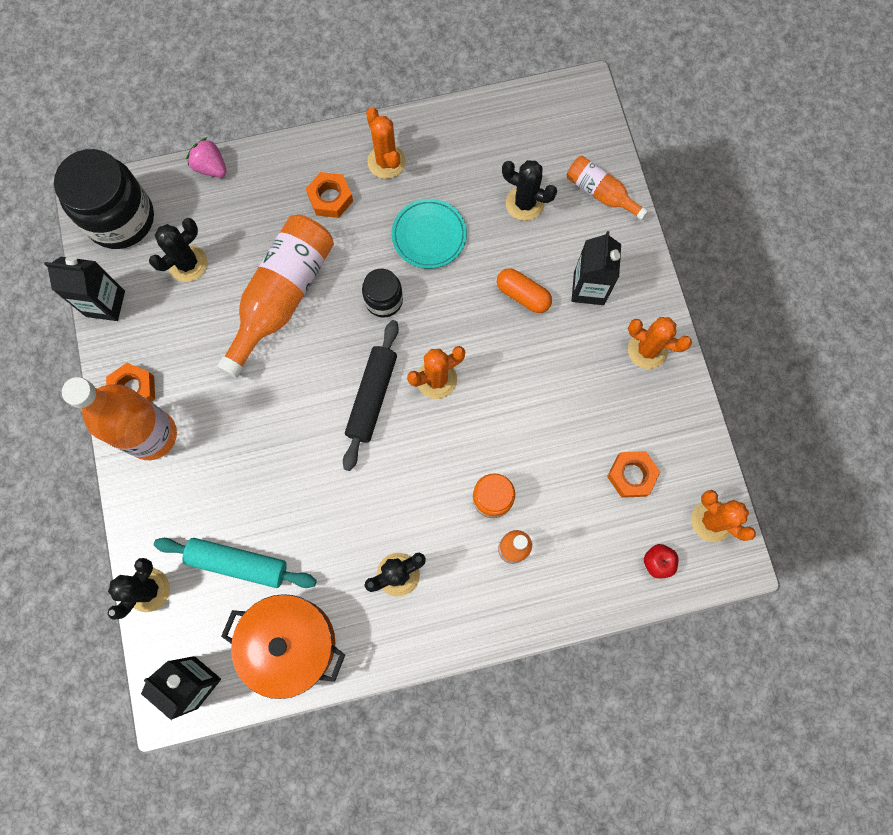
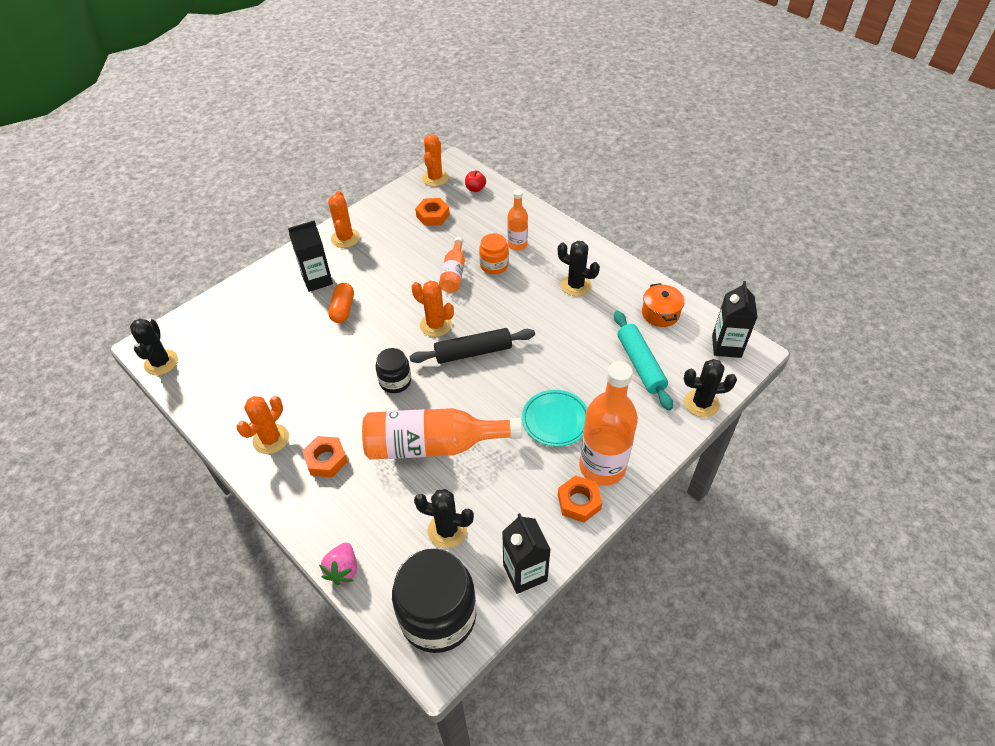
camera: 120 degrees left, 25 degrees down
(291, 643) = (660, 313): orange pot -> orange pot, size x0.58
(429, 236) = (325, 380): turquoise plate -> turquoise plate (555, 420)
(524, 203) = (266, 339): black cactus -> black cactus (161, 362)
(601, 193) = (236, 303): orange bottle -> orange bottle (454, 273)

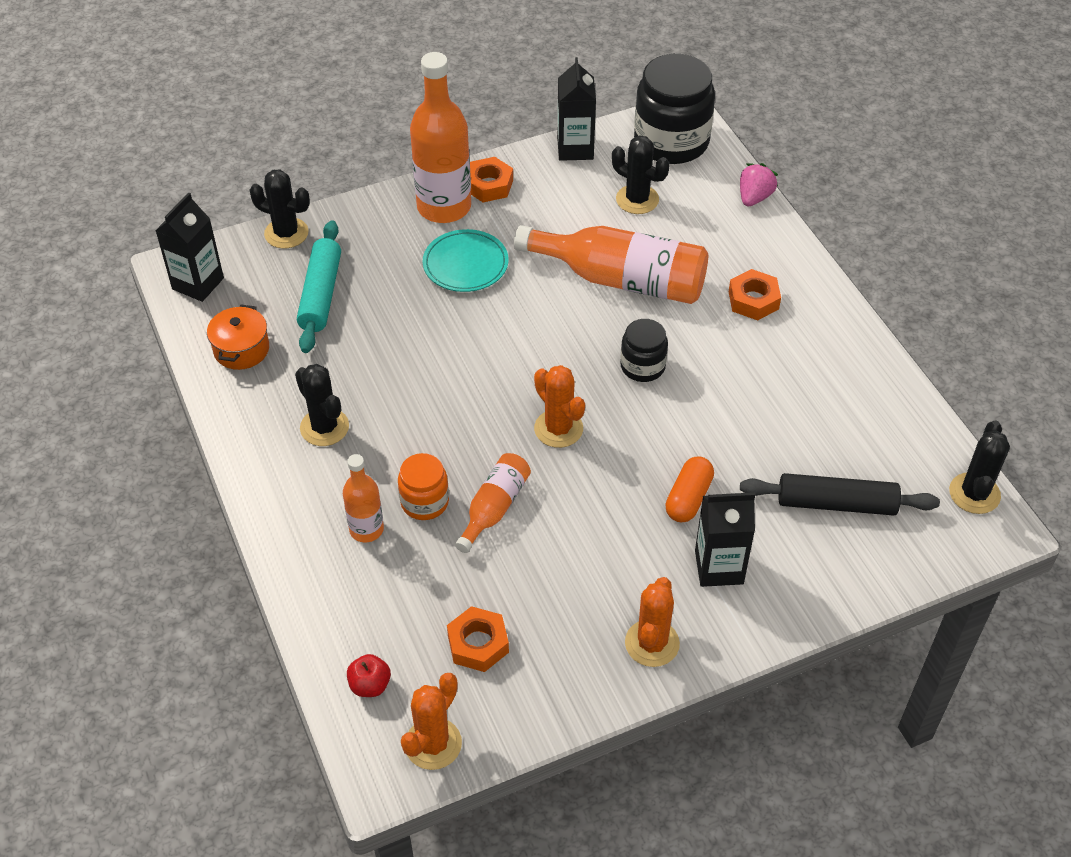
camera: 160 degrees left, 0 degrees up
(271, 439) = (818, 342): orange cactus -> none
(473, 352) = (523, 374): black rolling pin -> black rolling pin (836, 503)

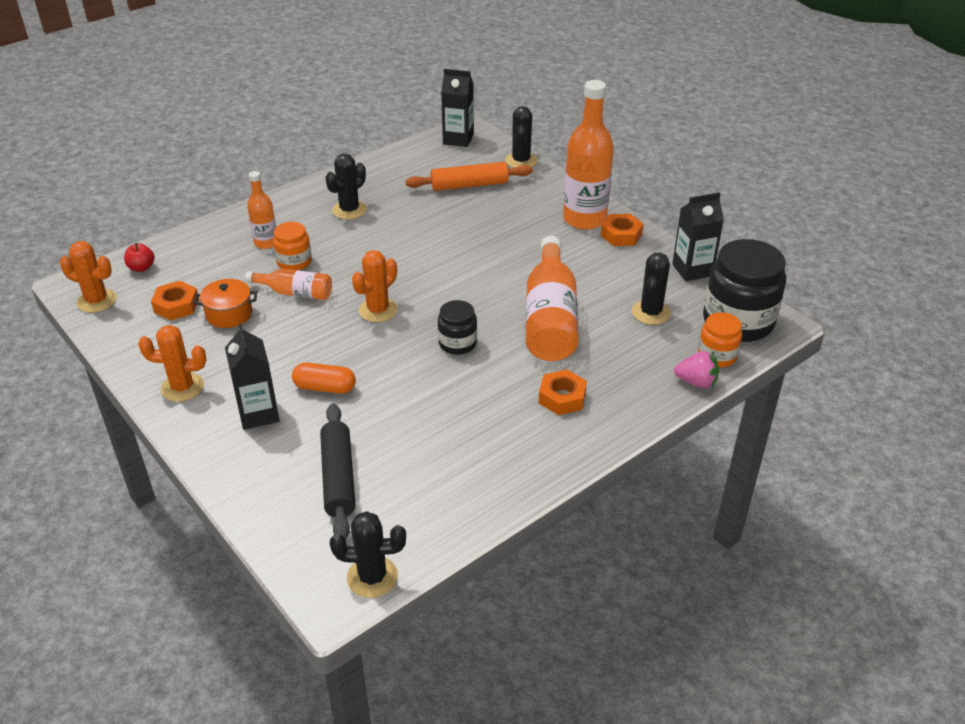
camera: 75 degrees right, 10 degrees down
(241, 349) = (407, 166): orange pot -> orange pot (229, 314)
(321, 294) = (469, 185): turquoise rolling pin -> orange rolling pin
(465, 264) = (528, 239): turquoise plate -> none
(719, 172) = (717, 356): none -> orange jar

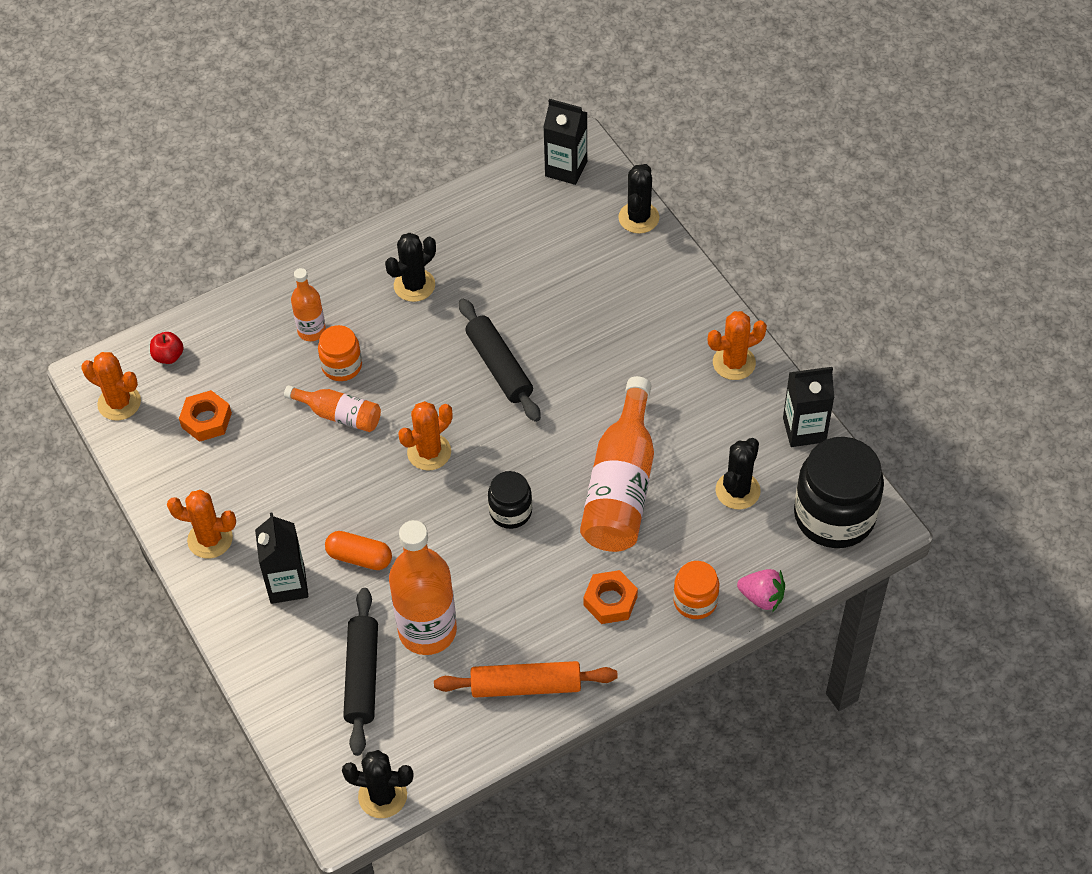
camera: 10 degrees right, 15 degrees up
(229, 314) = (264, 439): orange pot -> none
(428, 252) = (499, 366): none -> black rolling pin
(469, 185) = (566, 256): orange rolling pin -> orange rolling pin (526, 686)
(584, 219) = (696, 331): orange bottle -> orange bottle (427, 631)
(621, 235) = (734, 363): orange nut -> orange cactus
(717, 356) = (795, 563): orange jar -> orange jar (695, 601)

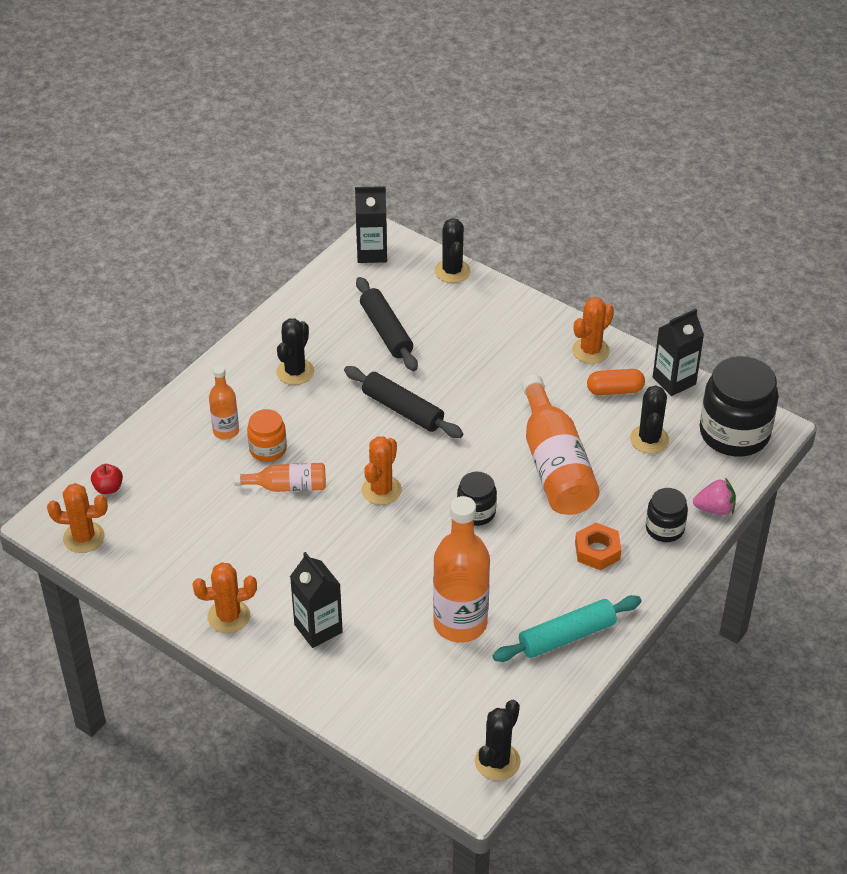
camera: 25 degrees left, 10 degrees down
(206, 420) = (171, 526): orange nut -> none
(359, 557) = (369, 587): orange capsule -> orange capsule (615, 390)
(362, 676) = (425, 676): black rolling pin -> black rolling pin (386, 331)
(382, 796) = (497, 761): black cactus -> black cactus turned 45 degrees counterclockwise
(526, 686) = (567, 636): orange rolling pin -> turquoise rolling pin
(695, 601) = (664, 528): orange jar -> black jar

